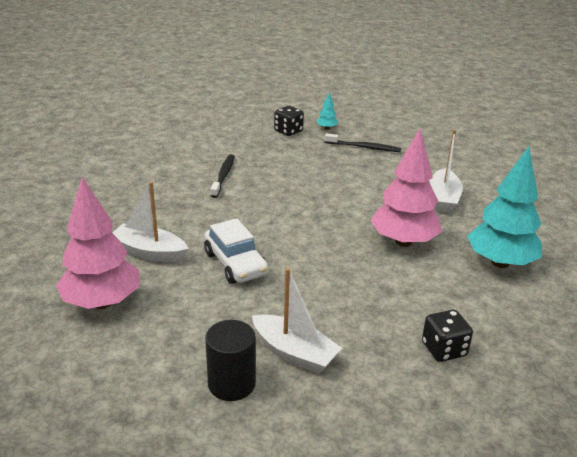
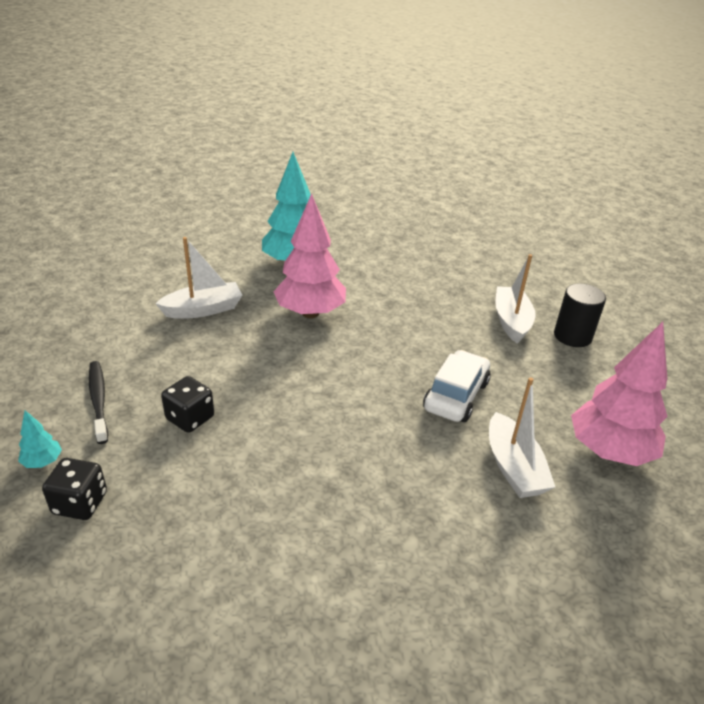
camera: 125 degrees left, 5 degrees up
(223, 176) = (294, 501): black toothbrush -> none
(444, 349) = (427, 267): black dice -> black dice (190, 418)

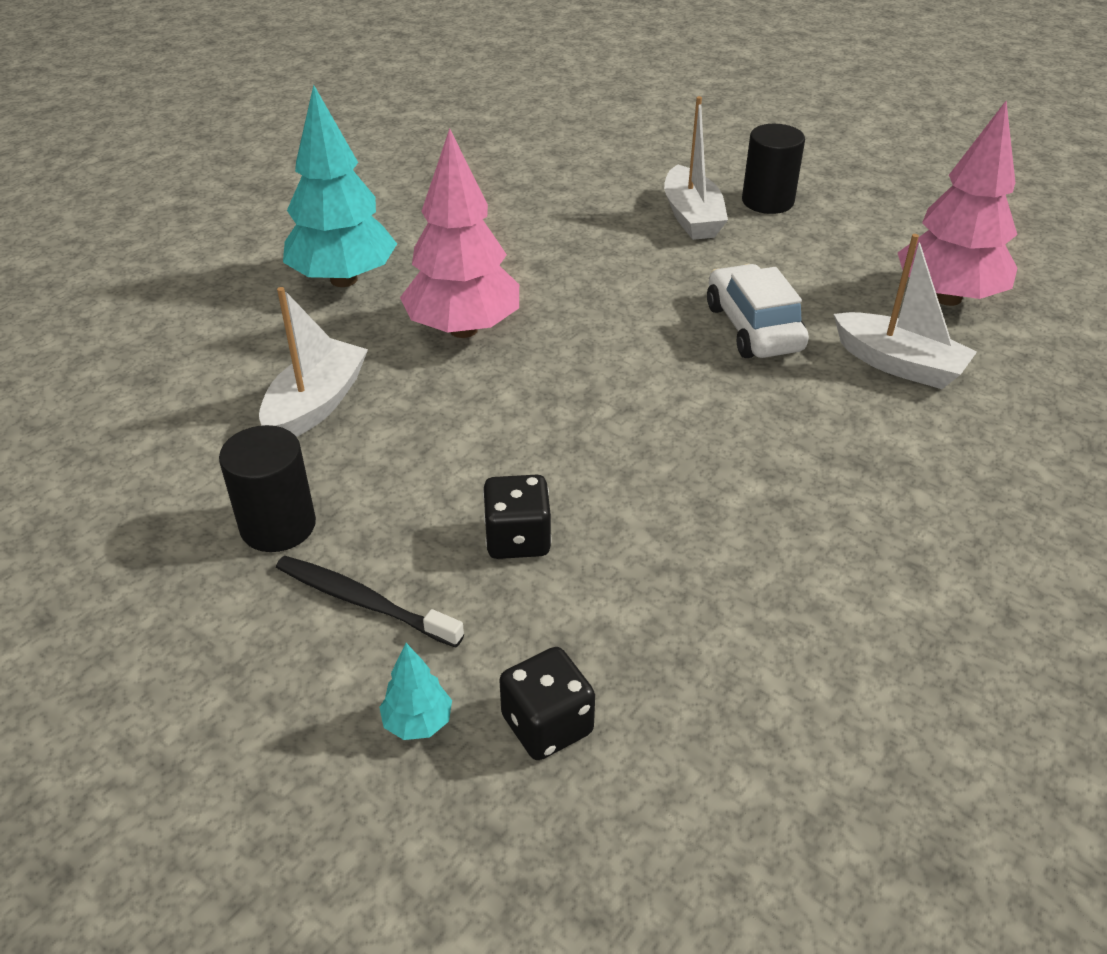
camera: 40 degrees left, 5 degrees up
(117, 349) = (278, 526): none -> black cylinder
(511, 321) = (692, 217): white boat -> white boat turned 150 degrees counterclockwise

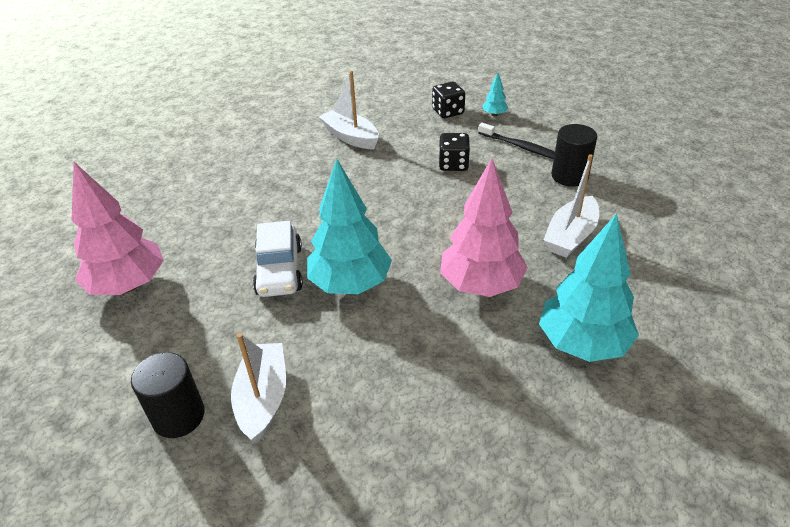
camera: 170 degrees left, 0 degrees up
(644, 319) = (350, 284): none -> turquoise tree
(898, 364) = (208, 237): white boat -> white boat (351, 137)

